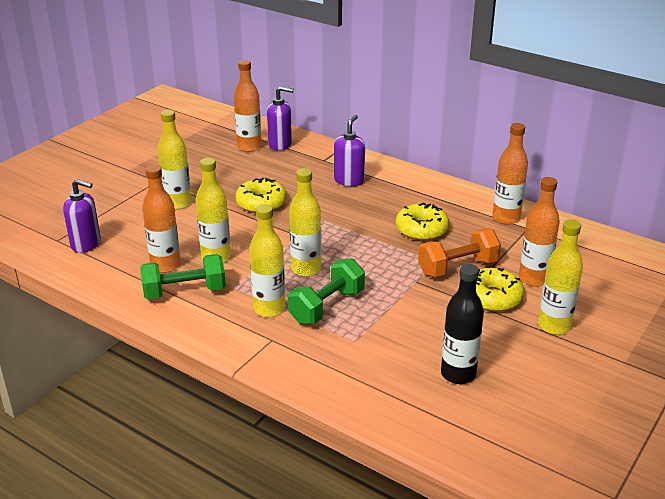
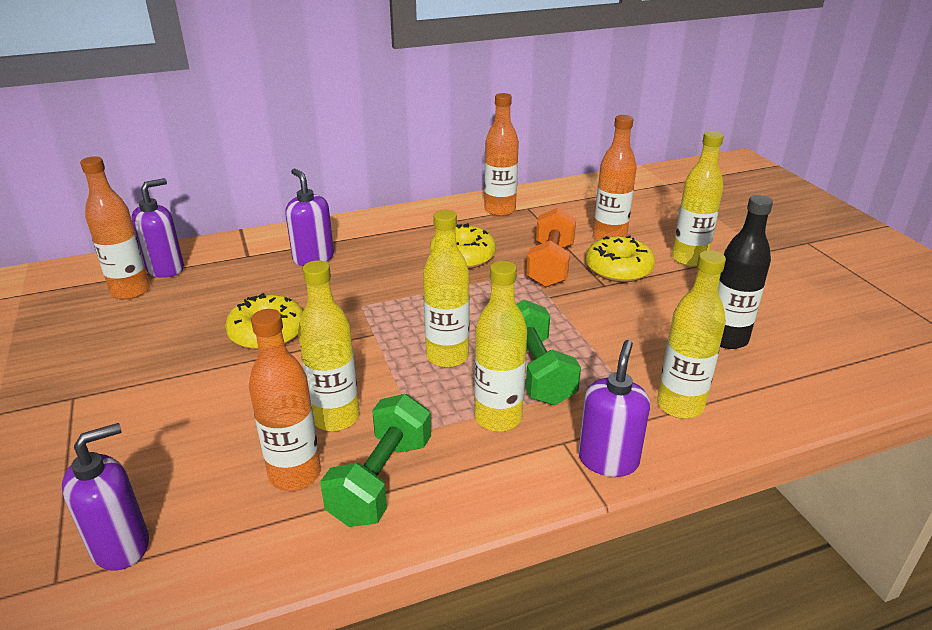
camera: 55 degrees left, 0 degrees up
(178, 203) = (161, 401): yellow bottle -> yellow bottle (680, 405)
(272, 361) = (608, 459): none -> purple soap dispenser

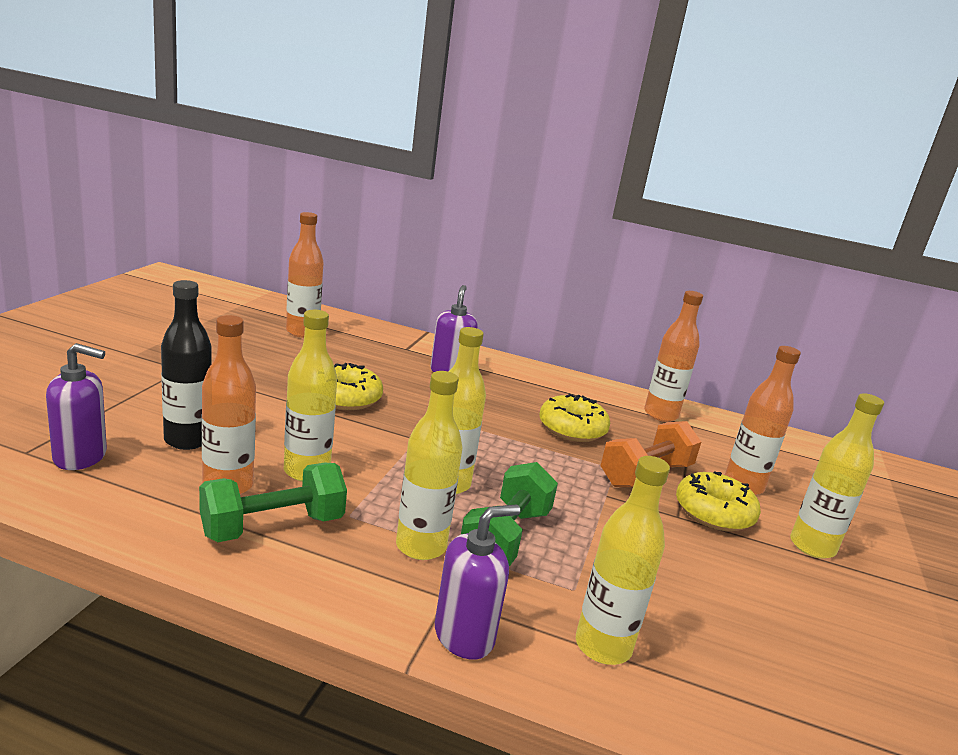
camera: 35 degrees right, 10 degrees down
(165, 269) = (342, 330): purple soap dispenser -> none
(727, 338) = (748, 630): black bottle -> black bottle (187, 440)

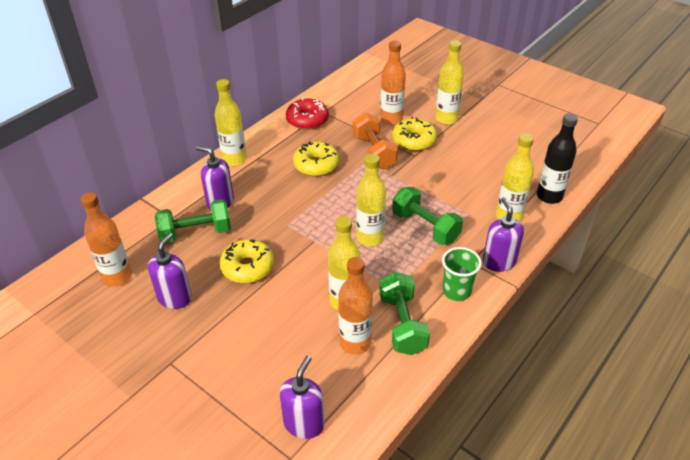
camera: 65 degrees left, 20 degrees up
(187, 440) = (292, 362): black bottle -> black bottle (549, 196)
(280, 362) = (175, 298): none -> purple soap dispenser
(365, 582) = (456, 291): none -> green cup
(389, 363) = (196, 233): none -> green dumbbell
(421, 546) = (429, 263): yellow bottle -> yellow bottle (234, 160)
(660, 415) = (307, 120): orange bottle -> red donut

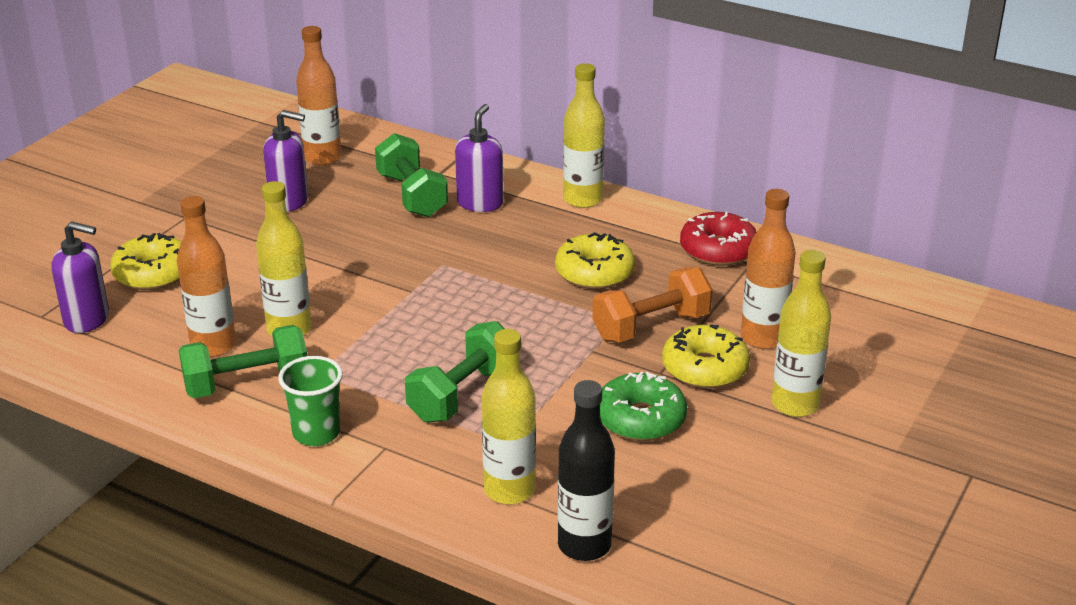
camera: 80 degrees right, 10 degrees down
(248, 267) = (350, 244): yellow donut -> yellow donut (153, 273)
(370, 238) = (426, 341): yellow bottle -> none
(453, 166) = (640, 419): none -> green donut
(498, 262) = (388, 478): purple soap dispenser -> none

